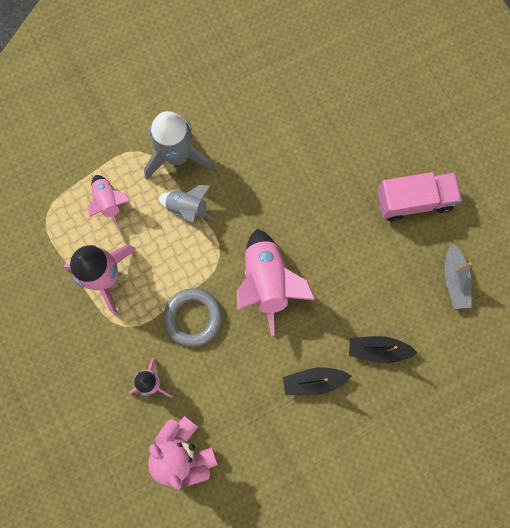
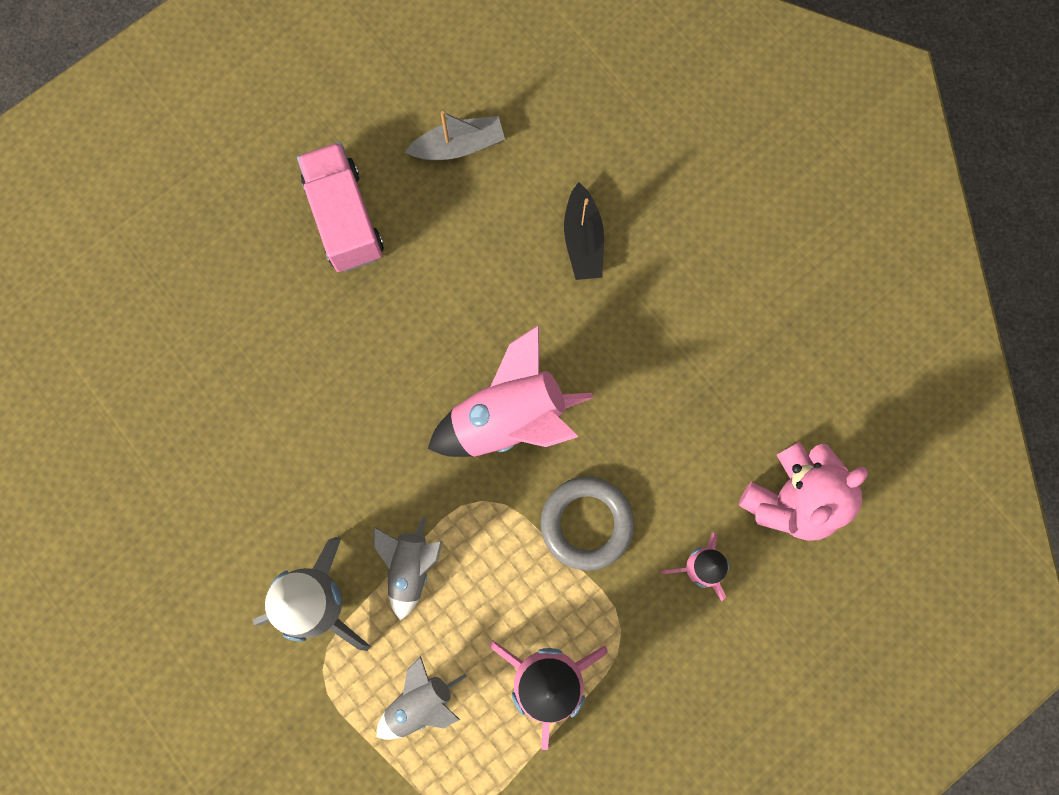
camera: 100 degrees left, 0 degrees up
(109, 202) = (420, 702): pink rocket -> grey rocket
(313, 381) = (647, 325): black boat -> none

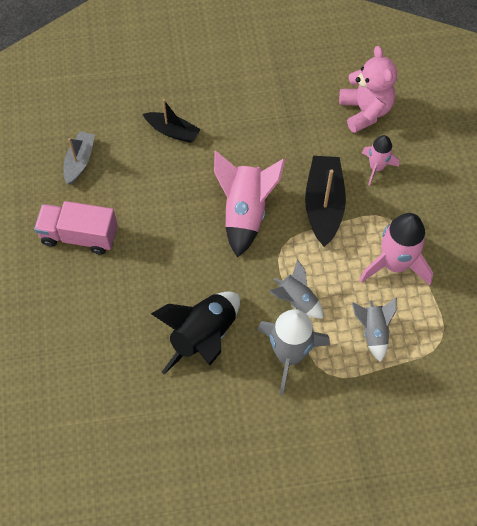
camera: 60 degrees left, 15 degrees down
(286, 471) = (203, 337): none -> black rocket
(586, 523) = (323, 205): grey ring -> black boat

